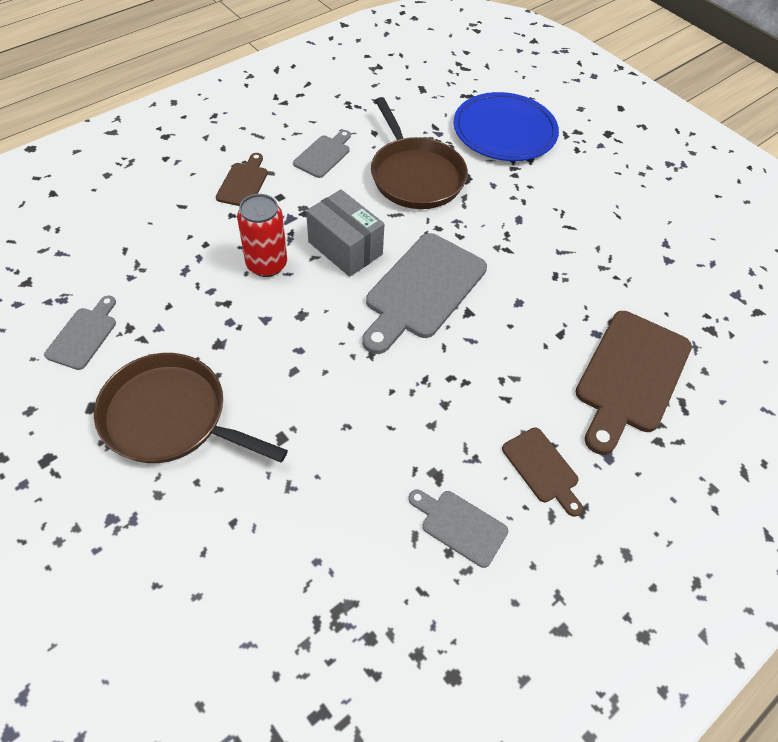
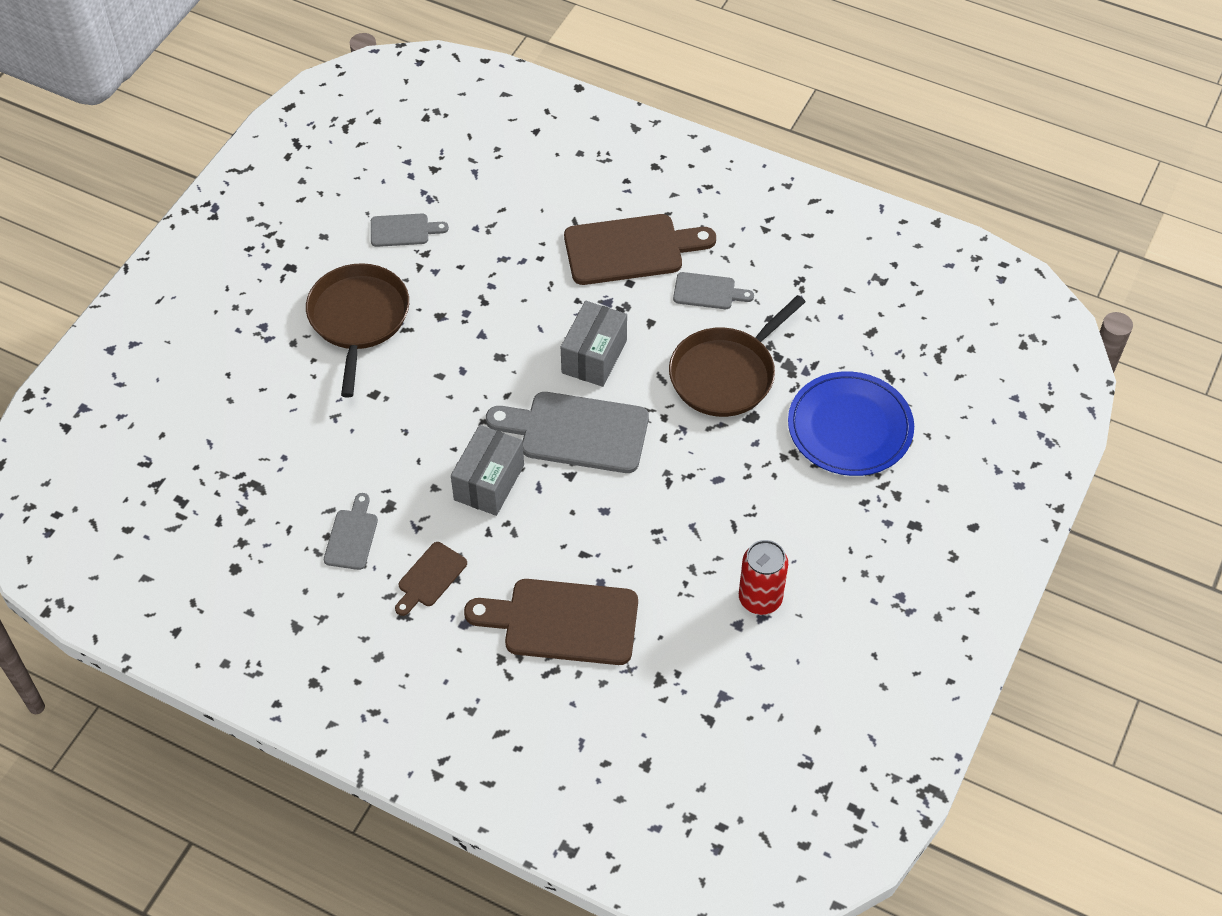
camera: 70 degrees right, 0 degrees up
(243, 183) = (630, 249): brown cutting board -> brown cutting board, size x1.92
(266, 264) = (541, 309): red can -> red can (760, 598)
(447, 376) = (489, 482): none -> grey box

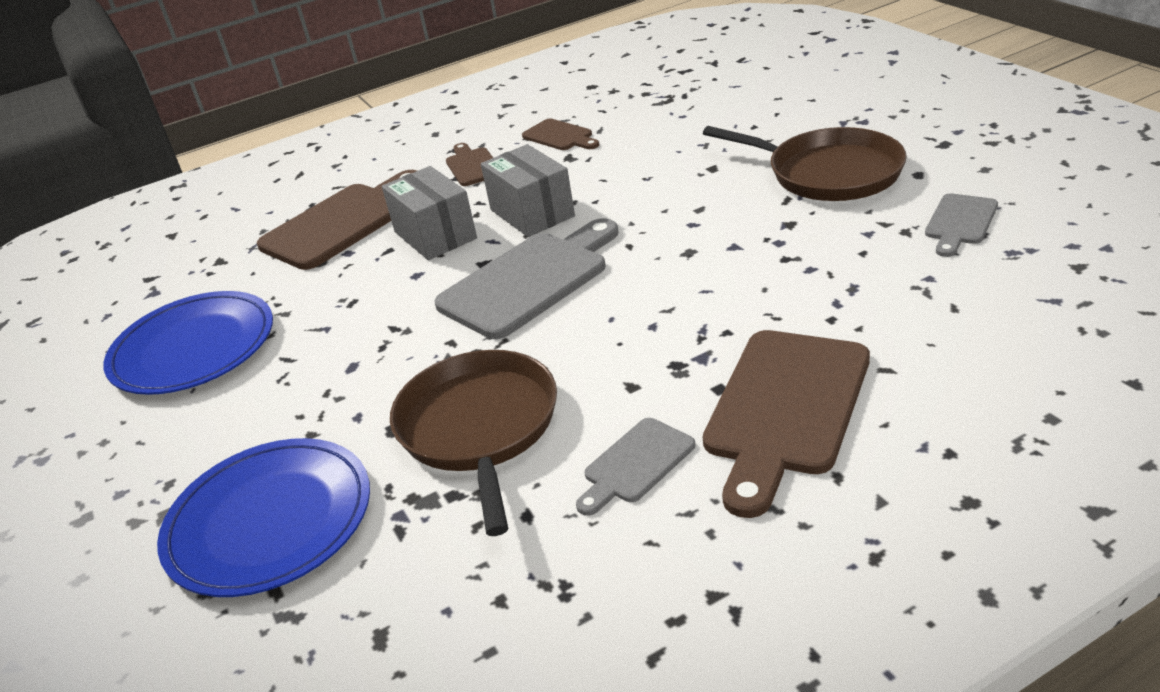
camera: 130 degrees right, 20 degrees down
(352, 536) = (560, 136): grey cutting board -> brown cutting board
(594, 356) = (621, 321): grey box -> grey box (435, 235)
(760, 598) = (193, 348): red can -> blue plate

